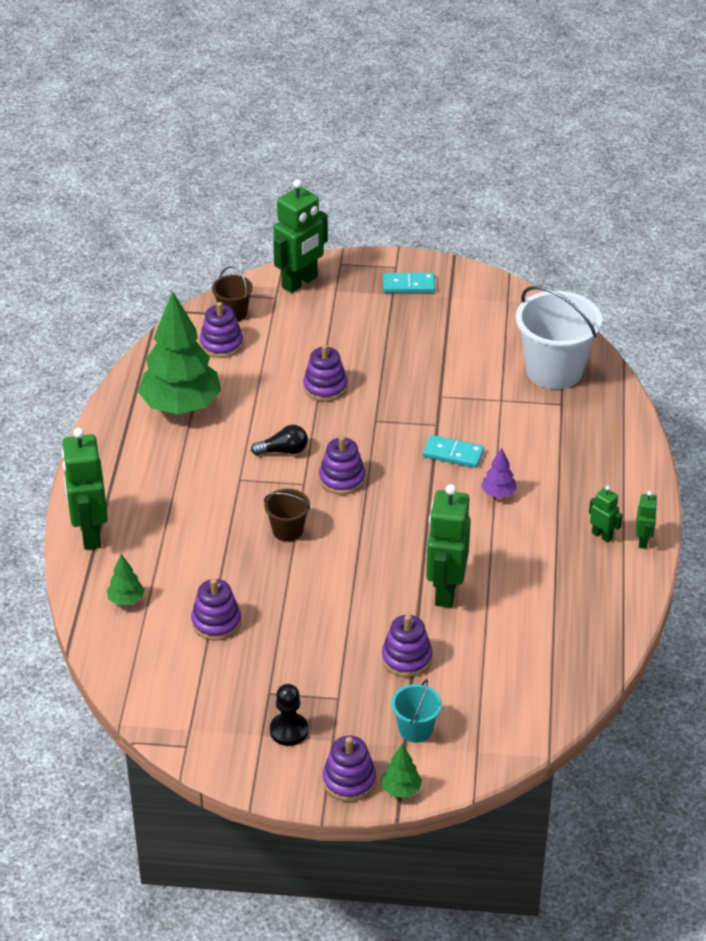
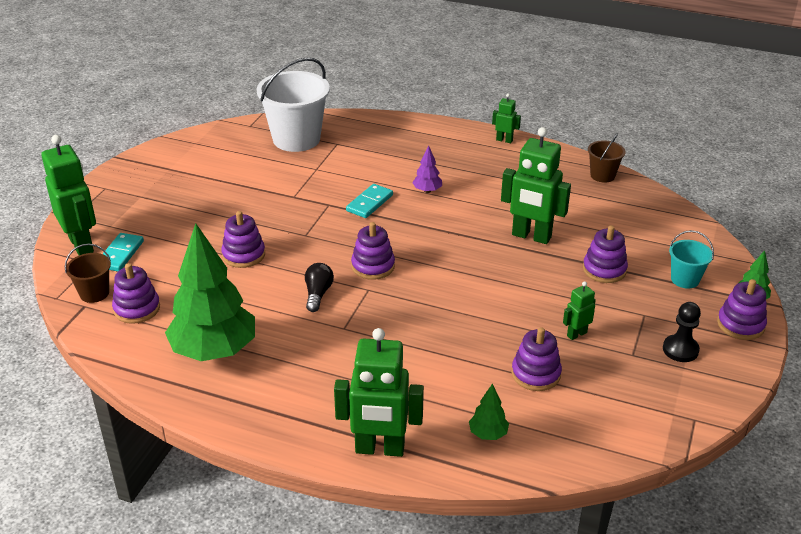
camera: 75 degrees left, 5 degrees down
(287, 530) = (427, 309): brown bucket -> brown bucket (602, 175)
(409, 285) = (136, 186): turquoise domino -> turquoise domino (120, 254)
(602, 535) = (492, 155): green robot -> green robot (576, 334)

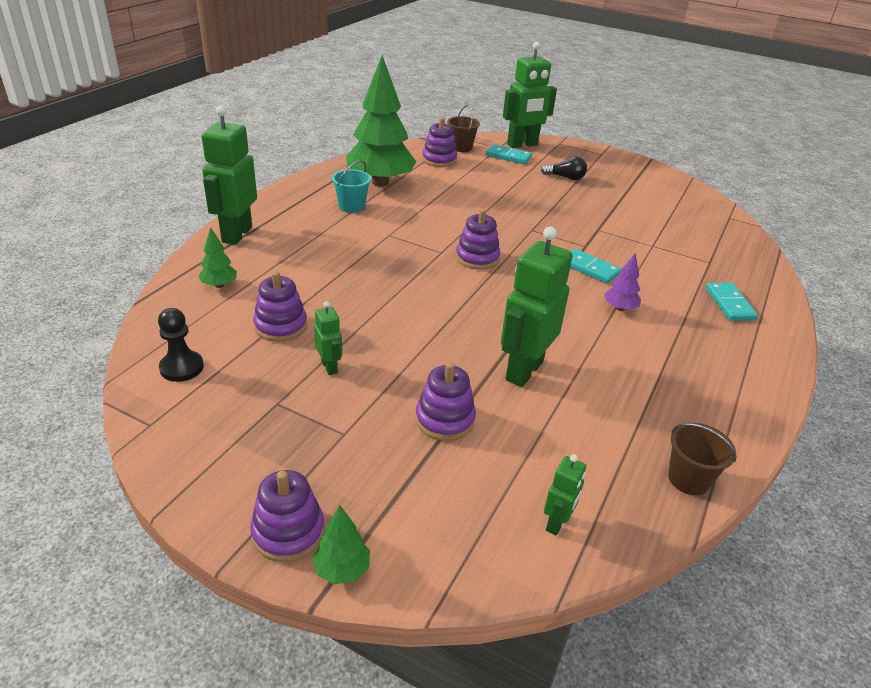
camera: 95 degrees right, 0 degrees up
(243, 255) = (502, 200): purple stacking toy -> none
(296, 139) = (710, 239): white bucket -> none
(318, 294) = (440, 227): black light bulb -> black light bulb (565, 177)
(400, 141) = (729, 304): none -> turquoise domino
(504, 140) = (765, 392): green robot -> green robot (557, 523)
(680, 350) = (266, 448): black pawn -> black pawn (182, 367)
(685, 279) = (407, 500): turquoise bucket -> turquoise bucket (352, 206)

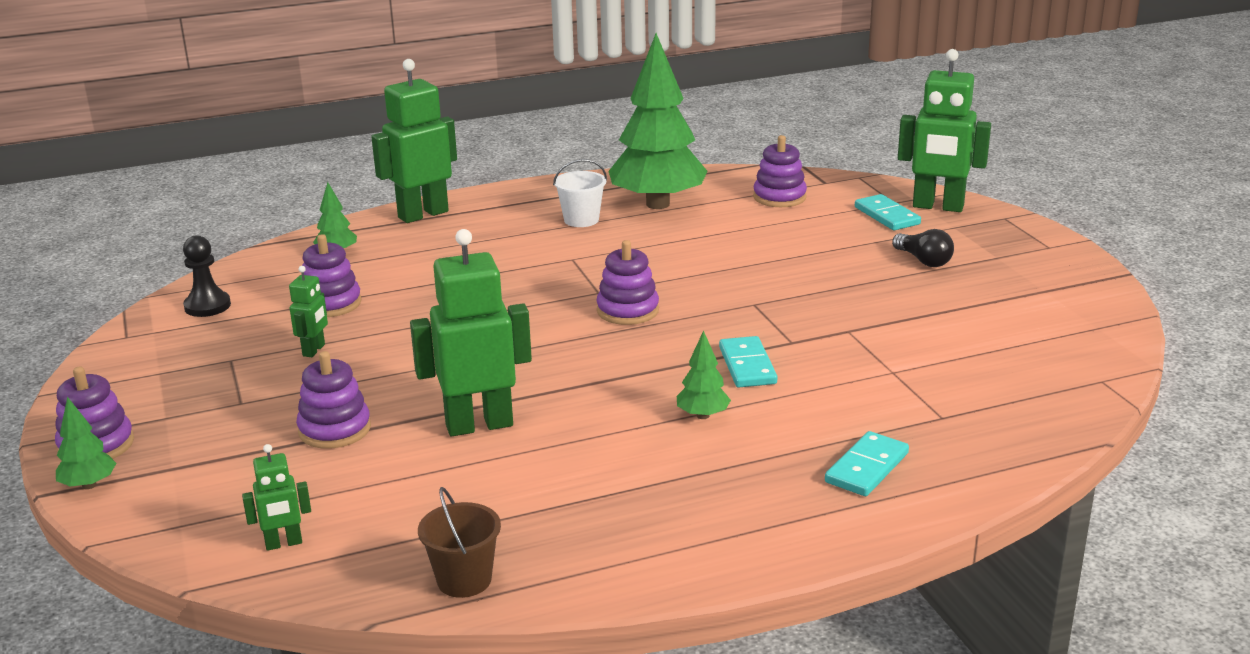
camera: 45 degrees right, 10 degrees down
(352, 206) = (581, 220): turquoise bucket -> white bucket
(461, 147) = (837, 190): brown bucket -> none
(619, 308) = (702, 415): purple tree -> green tree

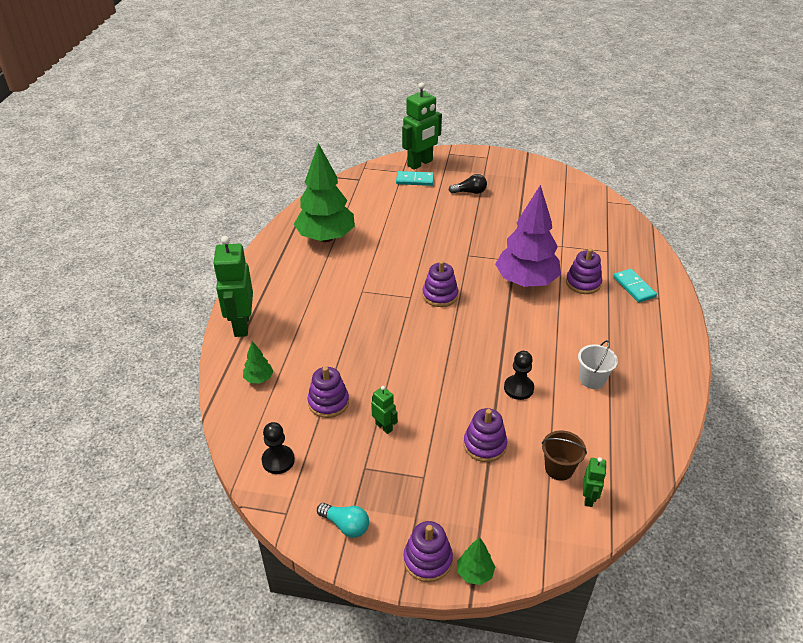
camera: 60 degrees left, 15 degrees up
(126, 376) = (346, 525): none -> turquoise light bulb
(464, 580) = (655, 440): brown bucket -> brown bucket (559, 468)
(479, 425) = (518, 388): green robot -> black pawn
(581, 220) = (317, 270): white bucket -> white bucket (592, 379)
(702, 415) = (561, 313): green tree -> none
(747, 366) = (526, 282): turquoise domino -> purple tree
(779, 197) = (361, 199): purple stacking toy -> purple stacking toy (583, 283)

